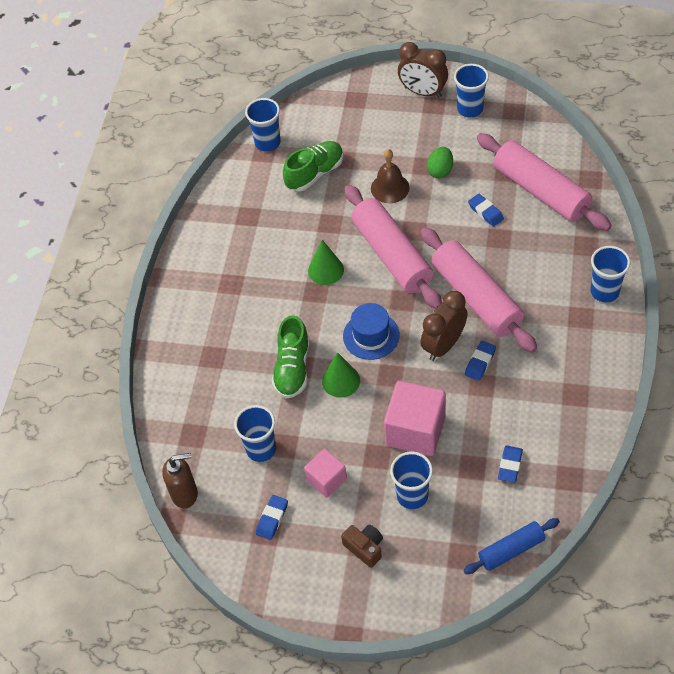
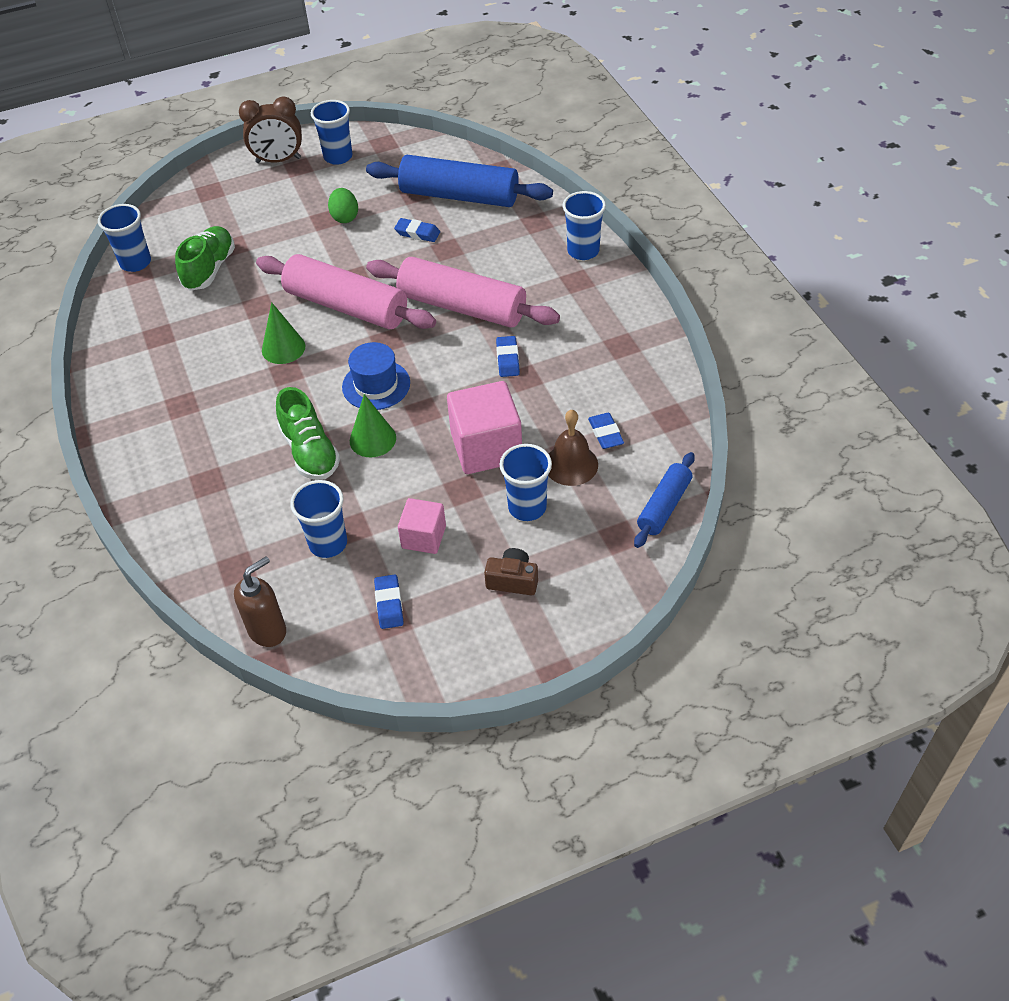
camera: 35 degrees left, 5 degrees down
(390, 188) = (302, 251): brown bell -> brown bell (571, 464)
(443, 345) = (459, 360): brown clock -> none
(540, 191) = (459, 196): pink rolling pin -> blue rolling pin

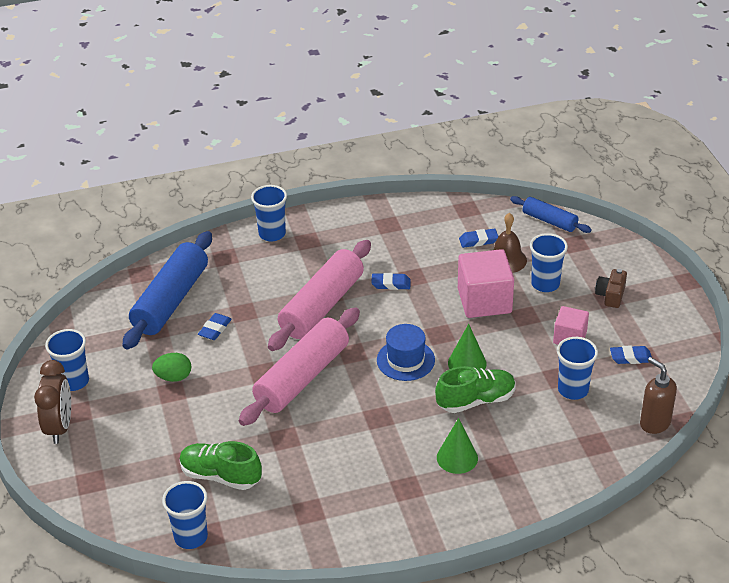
camera: 85 degrees left, 10 degrees down
(283, 348) = (347, 419): green cone -> green cone (457, 458)

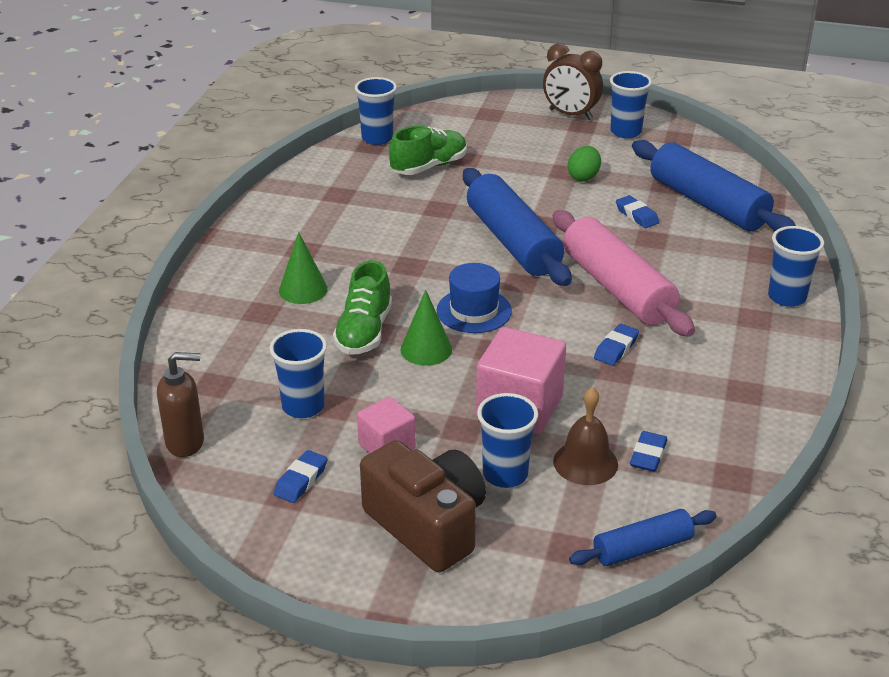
camera: 120 degrees right, 5 degrees down
(302, 377) = (513, 241): pink rolling pin -> blue rolling pin
(610, 295) = (427, 525): brown camera -> brown camera, size x2.07

